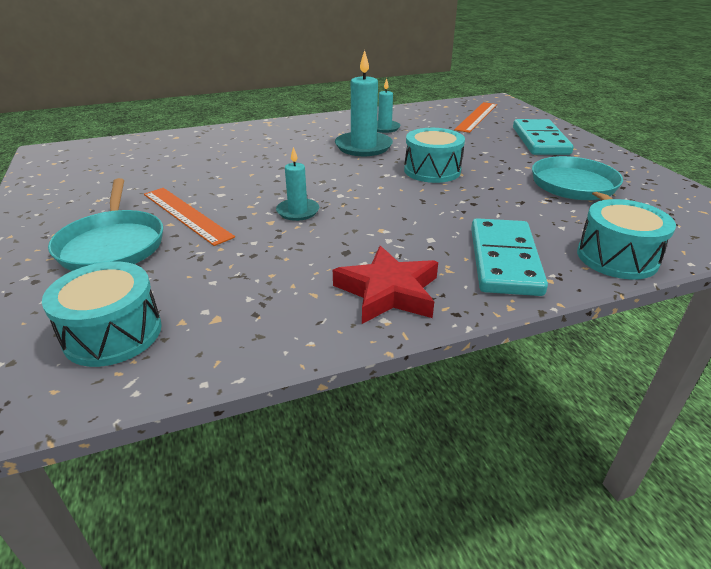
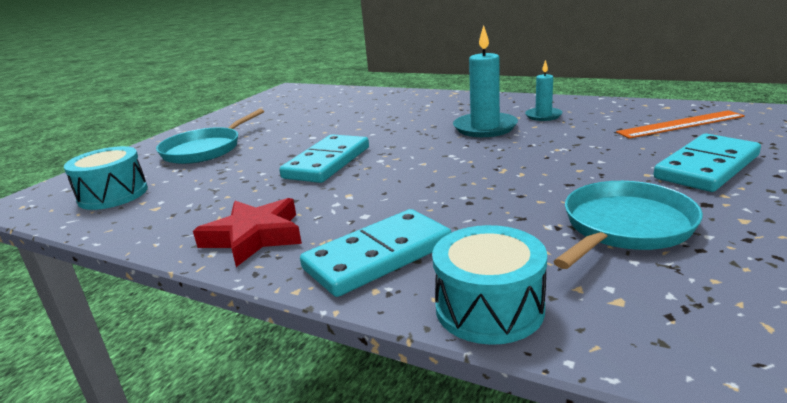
camera: 50 degrees right, 10 degrees down
(186, 214) = (268, 144): orange ruler -> none
(298, 211) = (327, 162): turquoise candle -> turquoise domino
(432, 170) = (499, 163): turquoise drum -> none

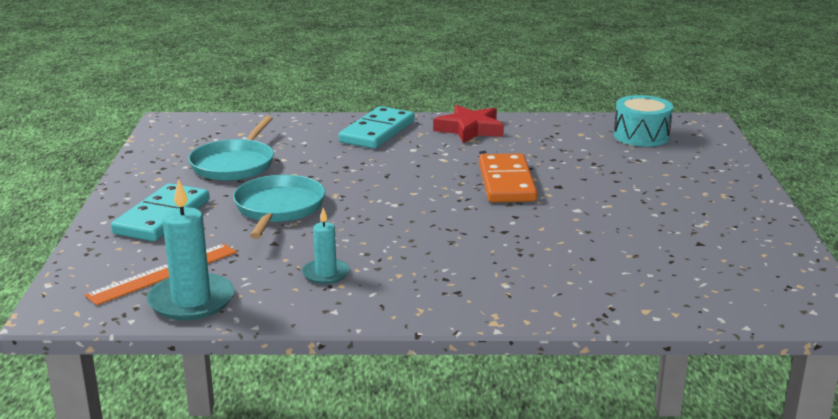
camera: 150 degrees right, 0 degrees up
(205, 150) = (666, 180): turquoise pan -> turquoise pan (278, 208)
(327, 162) = (506, 182): turquoise domino -> orange domino
(485, 128) = (386, 244): turquoise candle -> turquoise candle (191, 301)
(489, 308) = (301, 123): turquoise drum -> none

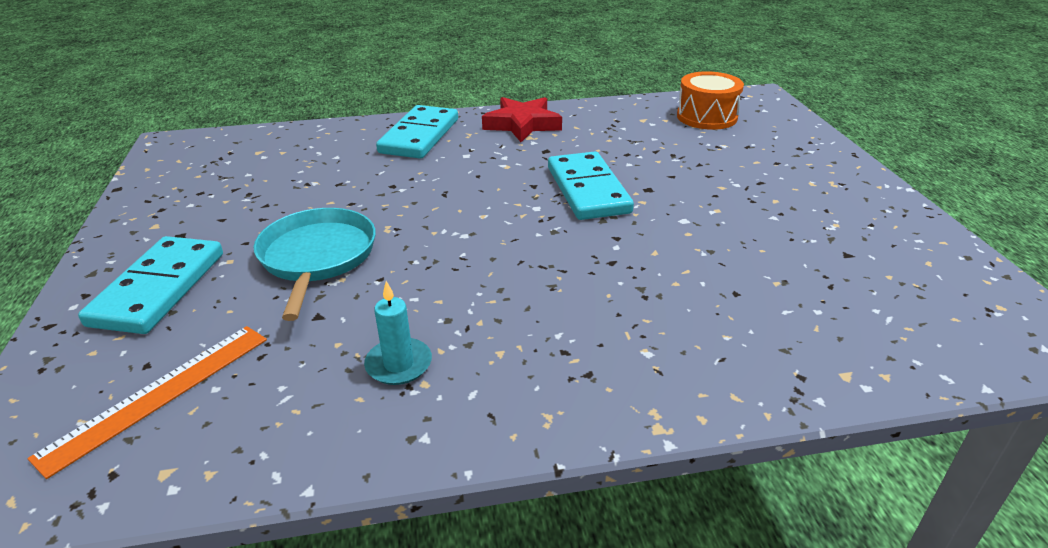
camera: 10 degrees left, 10 degrees up
(191, 301) = (203, 447): turquoise candle -> none
(234, 164) = (254, 196): turquoise pan -> none
(506, 182) = (587, 190): orange domino -> turquoise domino
(641, 136) = (706, 117): turquoise drum -> orange drum

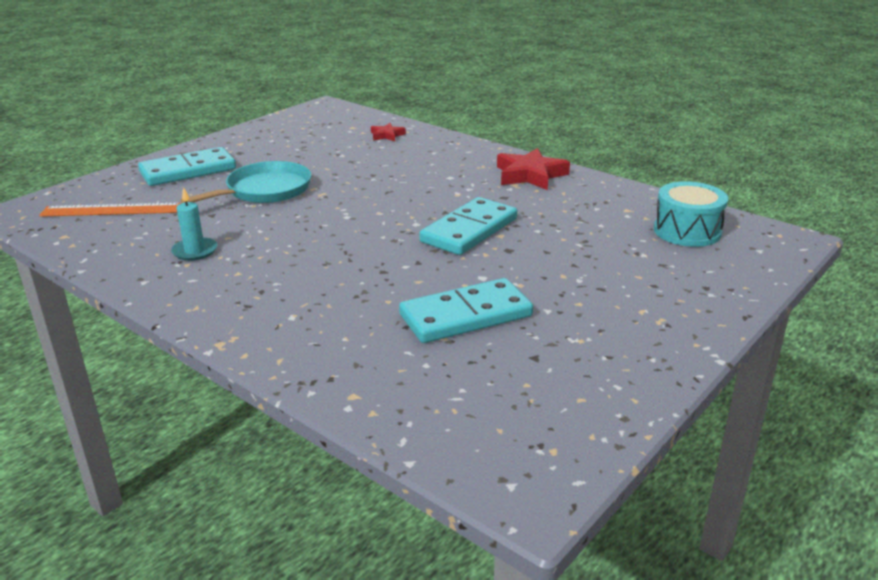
camera: 50 degrees right, 5 degrees down
(316, 144) = (387, 135): none -> red star
(419, 136) = (450, 154): turquoise domino -> turquoise domino (465, 315)
(706, 117) = (687, 231): orange drum -> turquoise drum

